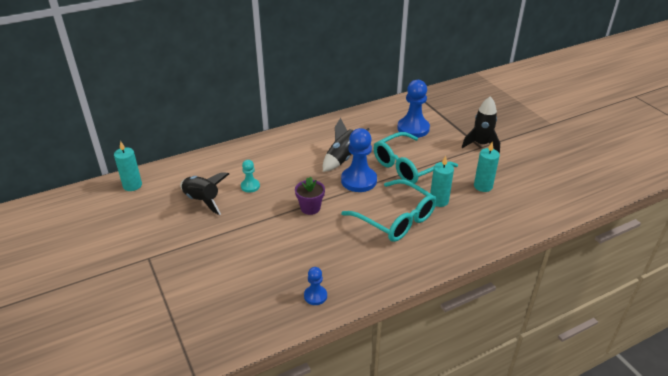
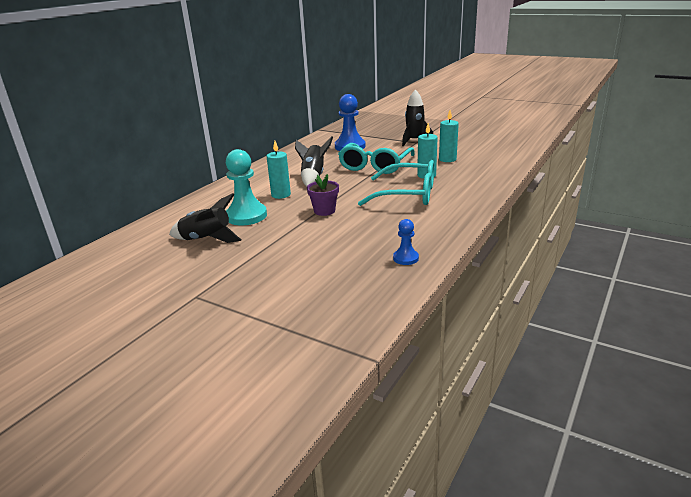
camera: 30 degrees left, 10 degrees down
(132, 185) = (107, 254): turquoise candle -> turquoise candle (281, 195)
(250, 186) = (246, 216): turquoise pawn -> turquoise pawn, size x1.91
(359, 180) = (345, 184): blue pawn -> none

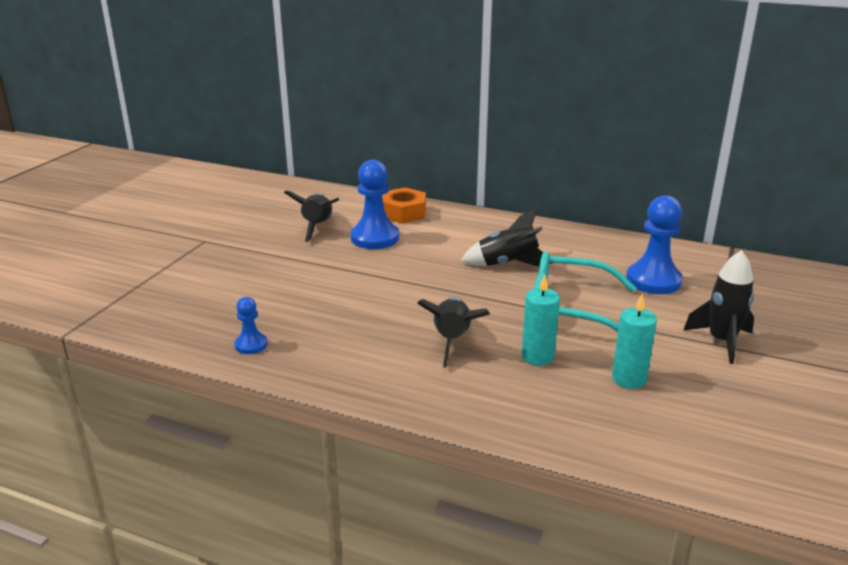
camera: 80 degrees right, 0 degrees up
(205, 205) = (403, 213): none -> orange nut
(246, 216) = (375, 238): turquoise pawn -> blue pawn
(281, 195) = (439, 249): turquoise candle -> none
(324, 211) = (390, 282): purple flower pot -> none
(407, 194) = (452, 341): turquoise glasses -> black rocket

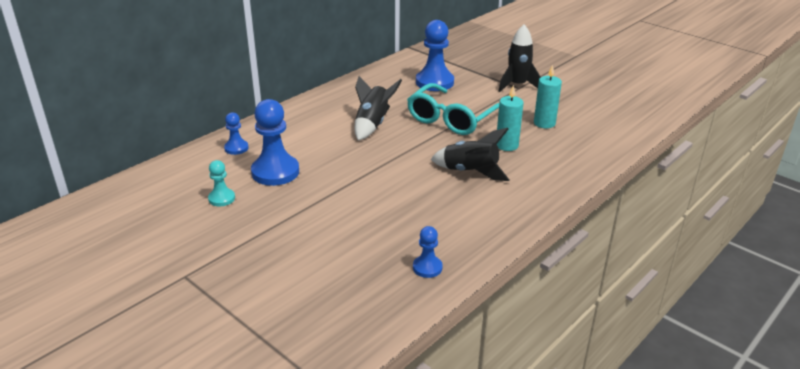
camera: 70 degrees left, 5 degrees up
(317, 227) = (221, 198): black rocket -> turquoise pawn
(403, 213) = (236, 148): orange nut -> blue pawn

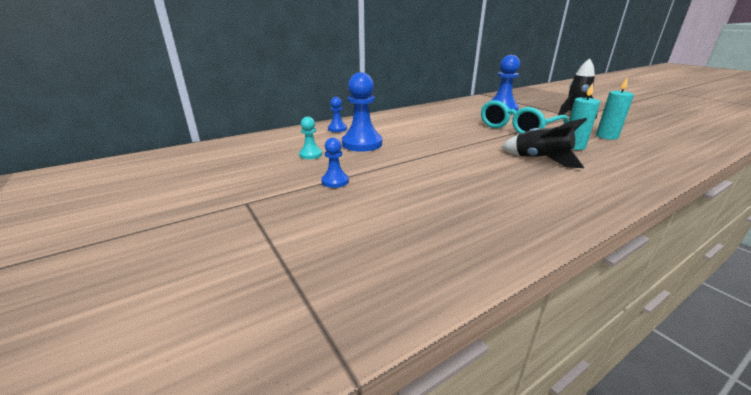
camera: 15 degrees right, 5 degrees down
(372, 124) = (449, 125): black rocket -> none
(427, 267) = (500, 230): blue pawn -> blue pawn (335, 181)

